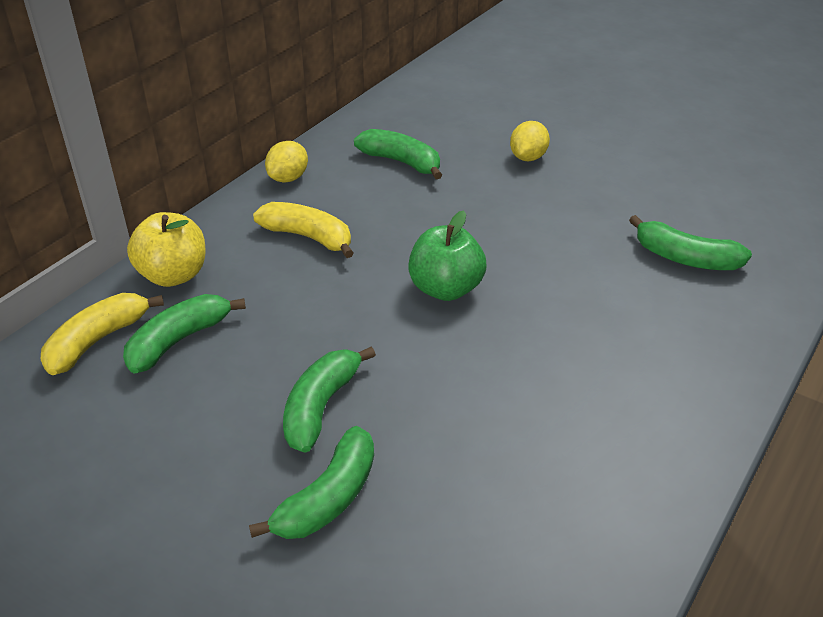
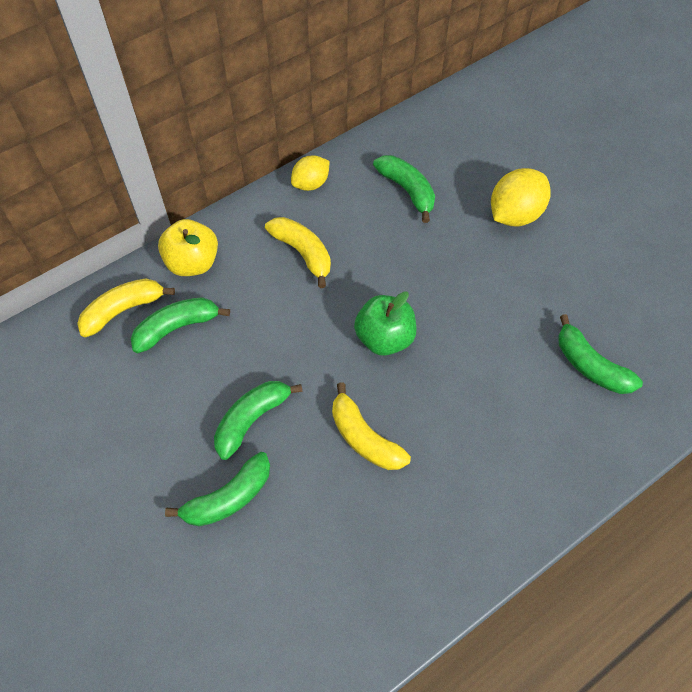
camera: 20 degrees right, 20 degrees up
(473, 387) = (364, 437): none -> yellow banana
(528, 157) = (515, 214): yellow lemon -> yellow lemon, size x1.59

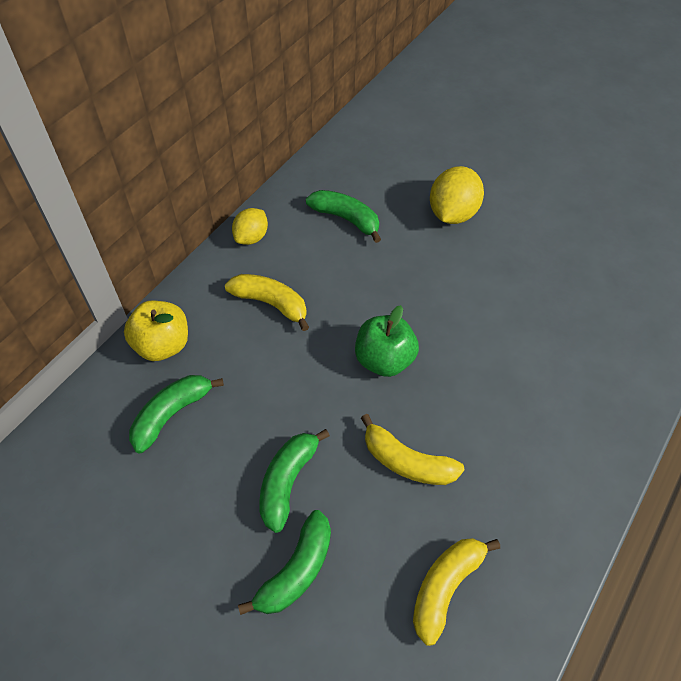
camera: 20 degrees left, 5 degrees down
(123, 310) = (107, 414): yellow banana -> yellow banana (445, 587)
(590, 366) = (580, 327): green banana -> none

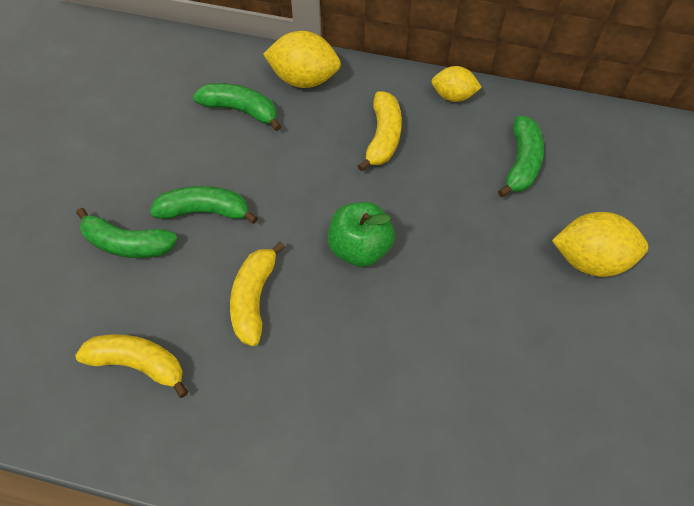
camera: 70 degrees right, 5 degrees up
(163, 345) = (304, 79): yellow apple -> yellow lemon

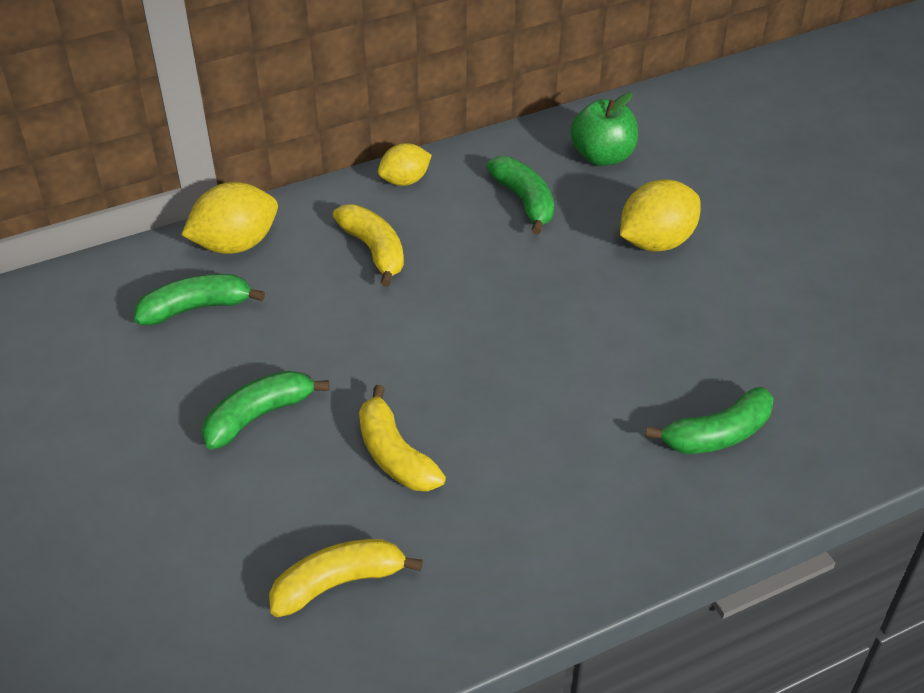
camera: 40 degrees left, 15 degrees down
(127, 243) = (204, 495): green banana -> green banana (717, 434)
(360, 248) = (451, 352): green apple -> green apple (602, 156)

